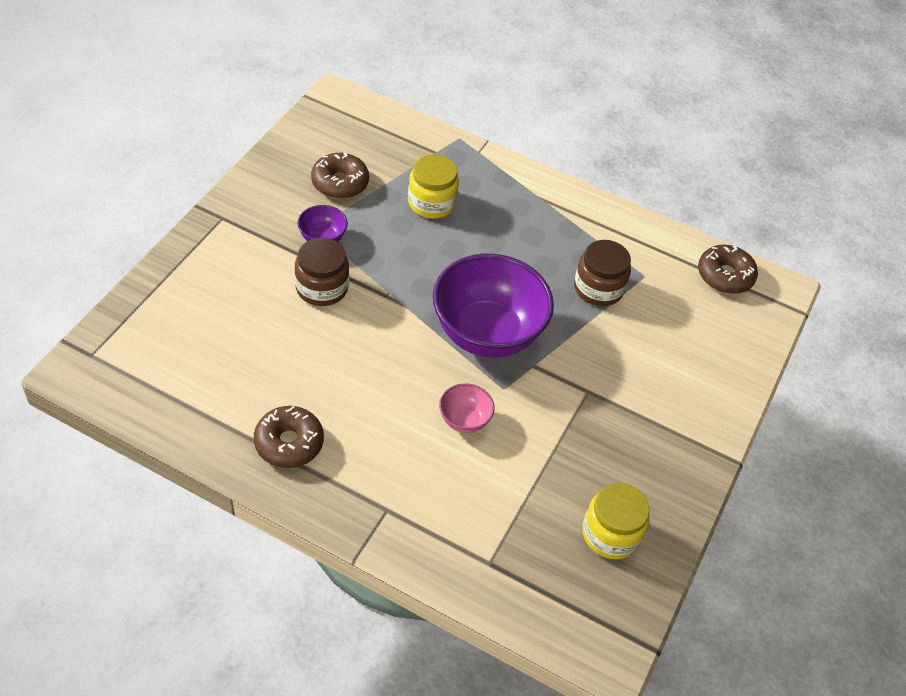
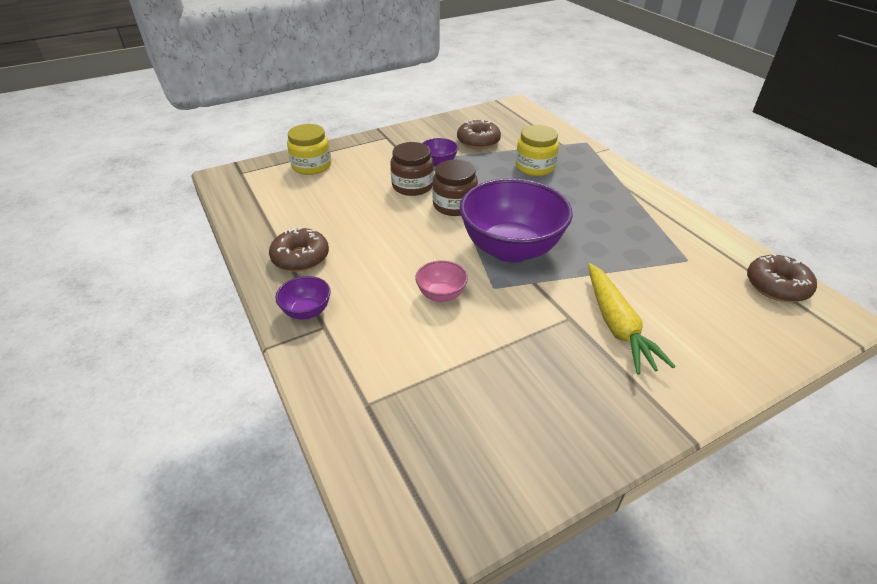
camera: 40 degrees right, 10 degrees down
(356, 502) = (307, 311): none -> purple bowl
(598, 288) = (635, 254): brown jar -> brown jar (454, 205)
(611, 534) = (500, 438): yellow jar -> yellow jar (311, 166)
(629, 380) = (617, 325): none -> yellow carrot

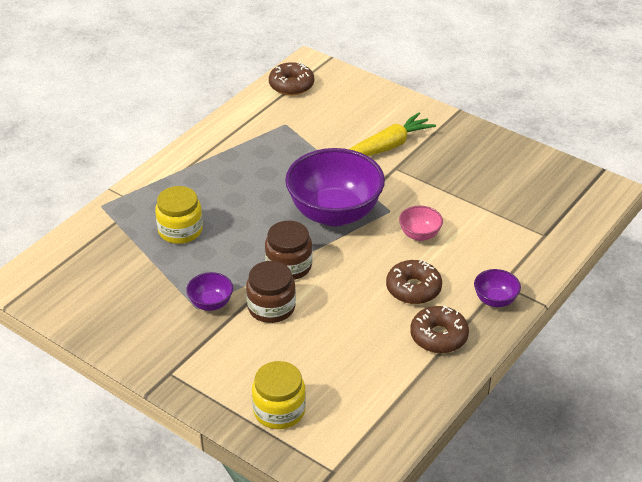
camera: 115 degrees left, 0 degrees up
(478, 141) = (141, 287): brown donut -> brown donut (413, 289)

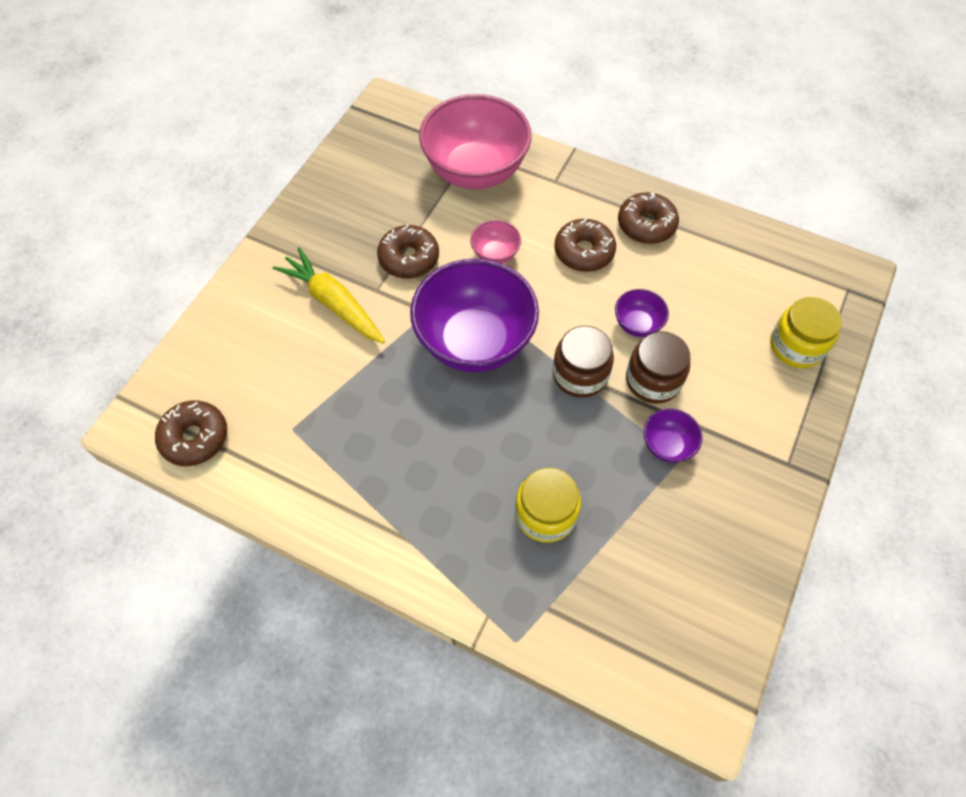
camera: 100 degrees left, 20 degrees up
(423, 187) = (409, 258): none -> brown donut
(495, 300) = (580, 184): purple bowl -> purple bowl (637, 324)
(517, 234) = (475, 171): none -> pink bowl

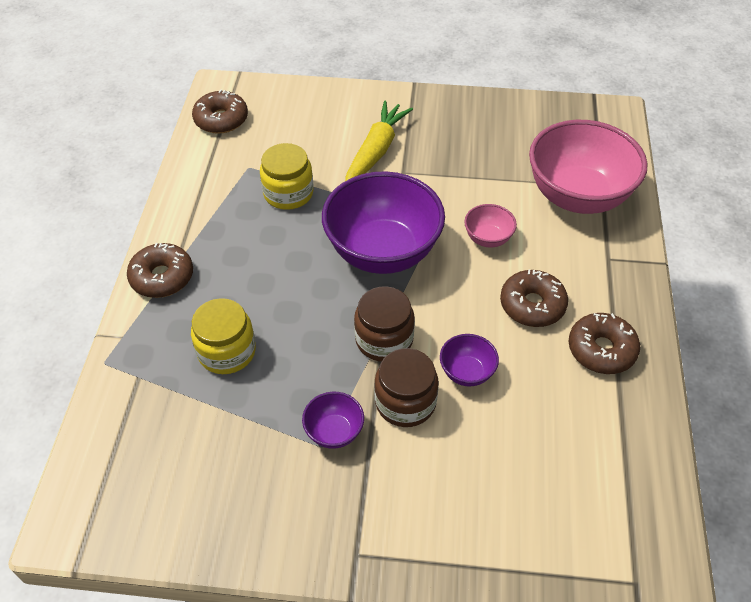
camera: 70 degrees right, 10 degrees down
(409, 258) = (448, 182): brown donut -> brown donut (162, 277)
(796, 346) = (517, 535): yellow jar -> yellow jar (288, 193)

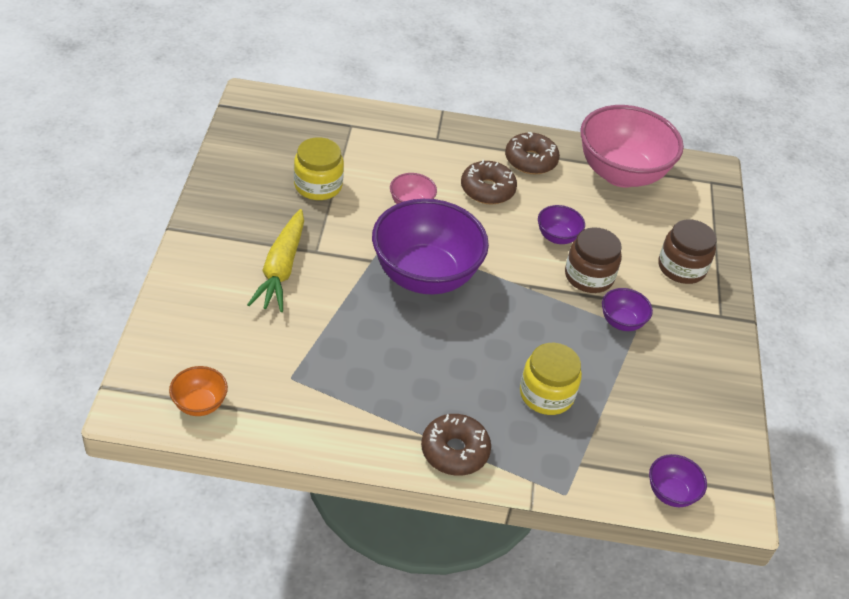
camera: 95 degrees left, 5 degrees down
(91, 459) = (671, 493): none -> purple bowl
(221, 119) = (200, 404): brown donut -> orange bowl
(288, 193) = (338, 343): yellow jar -> yellow jar (318, 186)
(376, 151) = (281, 269): yellow carrot -> yellow carrot turned 105 degrees counterclockwise
(384, 339) = (527, 284): brown jar -> brown jar (681, 267)
(577, 196) = (363, 141): pink bowl -> pink bowl (621, 174)

